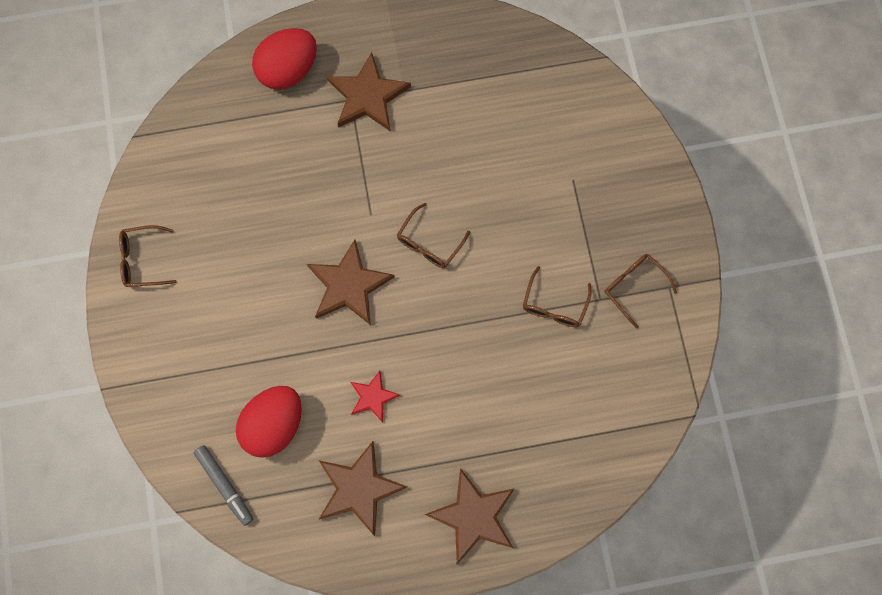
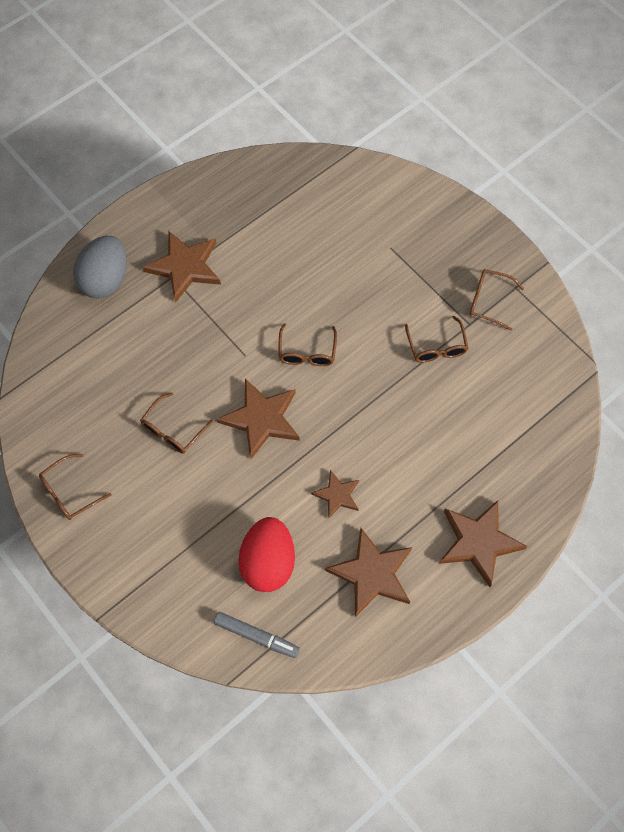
camera: 30 degrees left, 10 degrees down
(264, 251) = (172, 430): none -> brown glasses
(288, 70) = (105, 280): red egg -> grey egg
(373, 397) = (337, 495): red star -> brown star

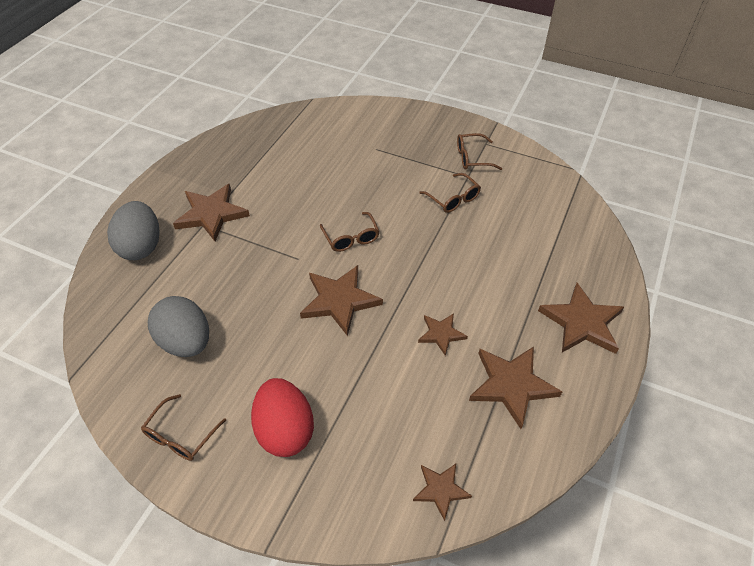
camera: 25 degrees left, 15 degrees down
(107, 403) = (186, 342): none -> grey egg
(172, 430) = (261, 340): brown glasses -> none
(256, 636) = (440, 490): grey marker -> brown star
(268, 562) = (413, 416): red egg -> red egg (285, 430)

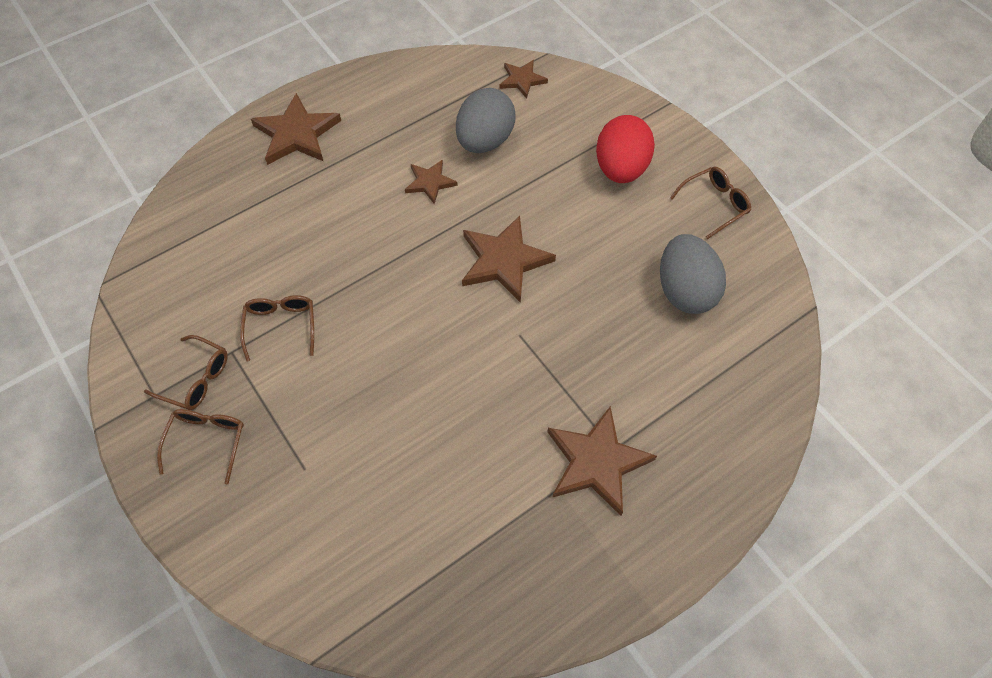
camera: 150 degrees left, 10 degrees up
(141, 246) = (706, 451): grey egg -> grey egg (485, 141)
(351, 238) = (442, 332): brown glasses -> brown glasses (207, 441)
(511, 385) = (407, 117): brown star -> none

